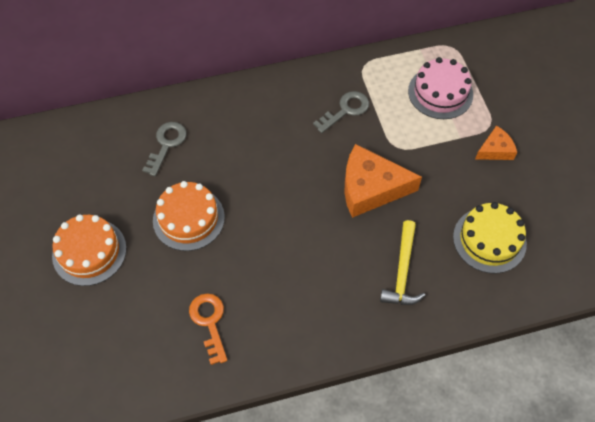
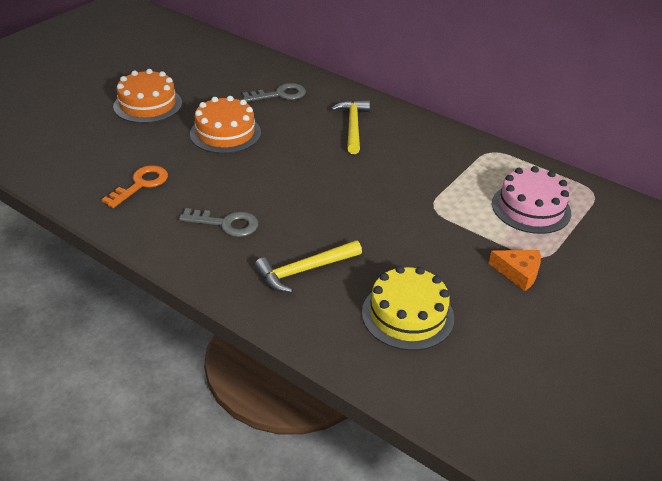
camera: 50 degrees right, 20 degrees down
(257, 125) = (353, 126): none -> yellow hammer
(345, 110) = (431, 163): grey key -> grey key (226, 224)
(371, 188) = (370, 212): orange cheese -> none

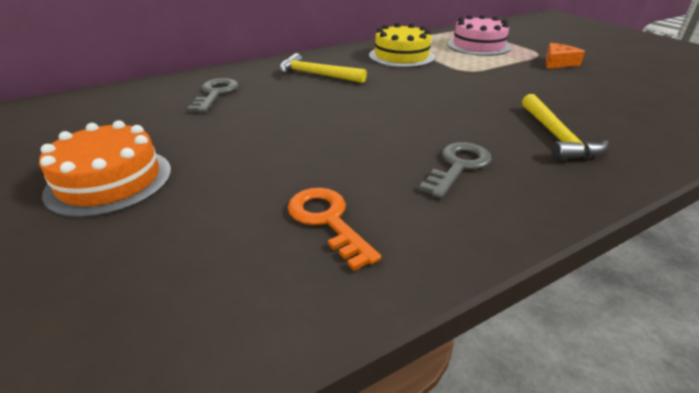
camera: 65 degrees left, 5 degrees down
(225, 133) = (258, 135): orange cake -> none
(407, 315) = (620, 105): yellow cake -> yellow cake (401, 56)

